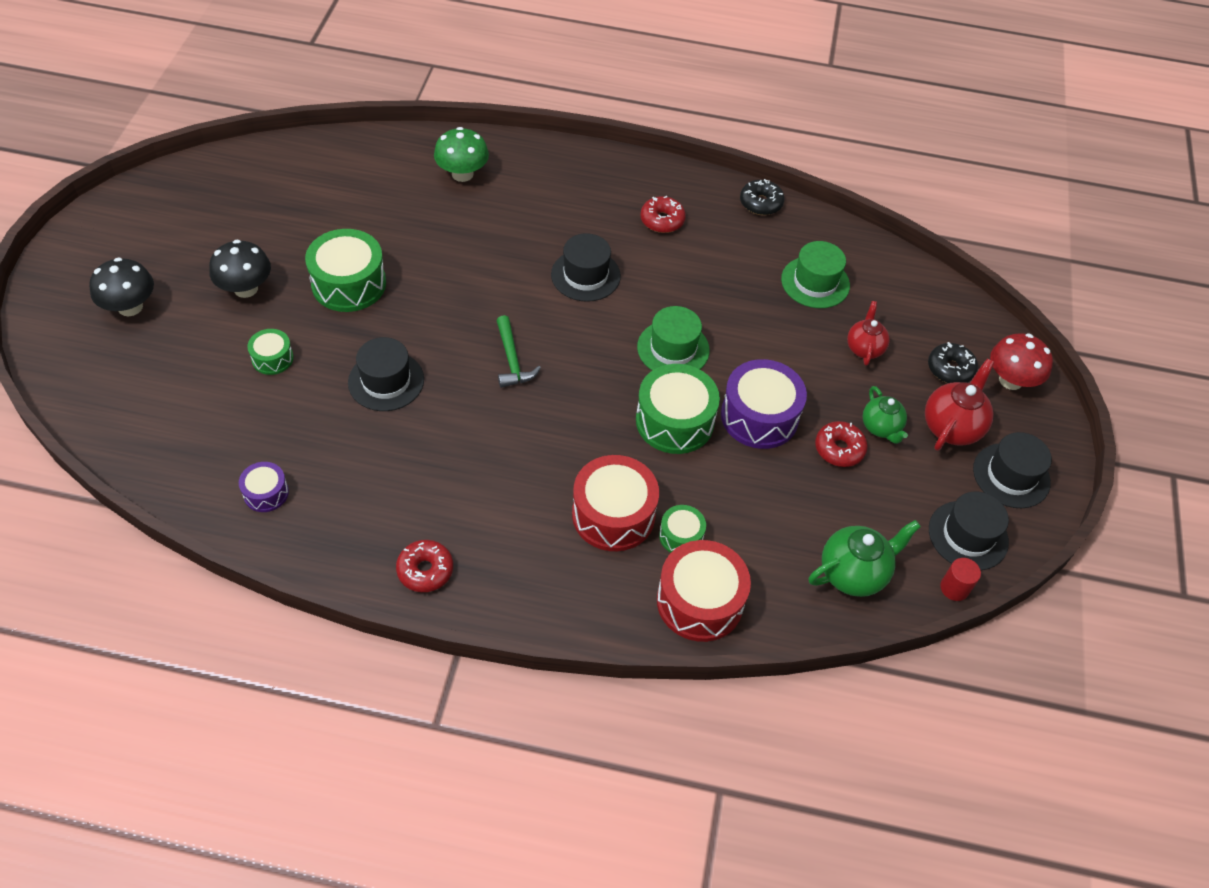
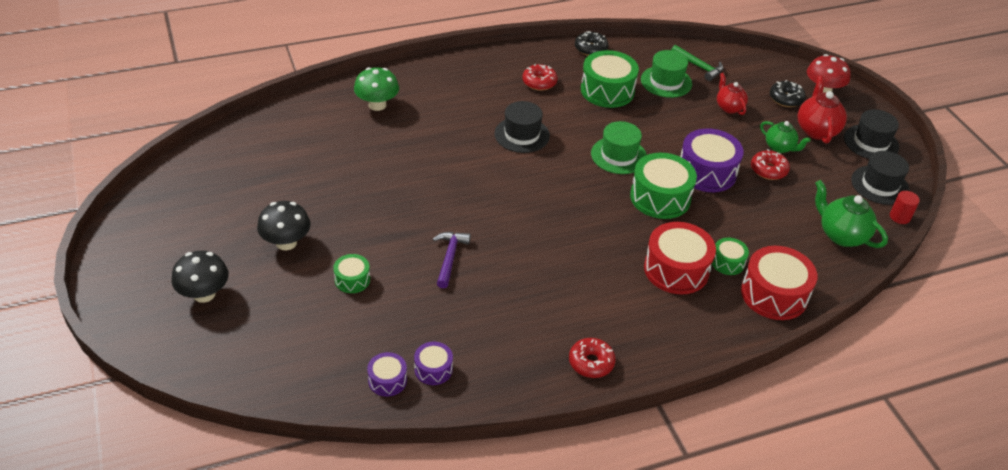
camera: 30 degrees left, 10 degrees down
(214, 481) = (387, 380): none -> purple drum
(349, 284) = (362, 207): green drum -> green drum (607, 90)
(386, 381) = (449, 257): black hat -> purple hammer
(512, 360) = (523, 206): green hammer -> green hammer (699, 67)
(853, 573) = (841, 235): green teapot -> green teapot turned 75 degrees counterclockwise

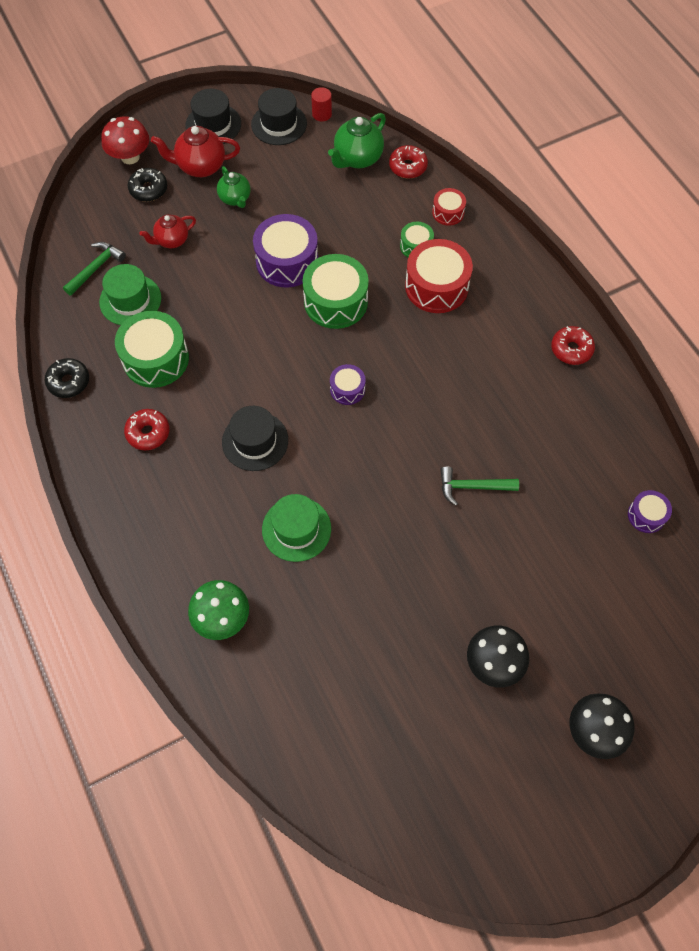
camera: 95 degrees left, 20 degrees up
(352, 280) = (529, 577): green drum -> none
(433, 369) = (620, 478): purple drum -> purple drum (347, 389)
(449, 257) = (472, 487): purple hammer -> green hammer
(618, 155) = (274, 341): green hat -> green hat (296, 529)
(768, 170) = (273, 209): red donut -> red donut (408, 167)
(774, 294) = (448, 212): red drum -> red drum, size x0.53
(779, 148) = (235, 199): green teapot -> green teapot turned 120 degrees clockwise

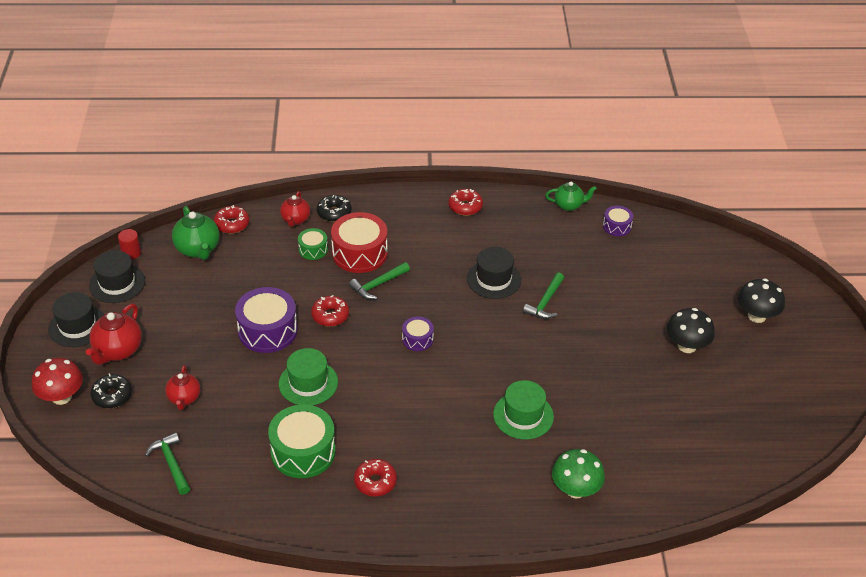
camera: 65 degrees left, 20 degrees down
(69, 382) = (283, 523): black donut -> black donut (334, 213)
(130, 300) = (227, 449): green hat -> green hat (308, 383)
(235, 199) = (174, 340): green teapot -> green teapot (569, 205)
(255, 441) = (428, 413): black hat -> black hat (493, 279)
(336, 301) = (330, 315): green drum -> red donut
(402, 322) = (378, 285): none -> green hammer
(448, 212) = (295, 220): red drum -> red teapot

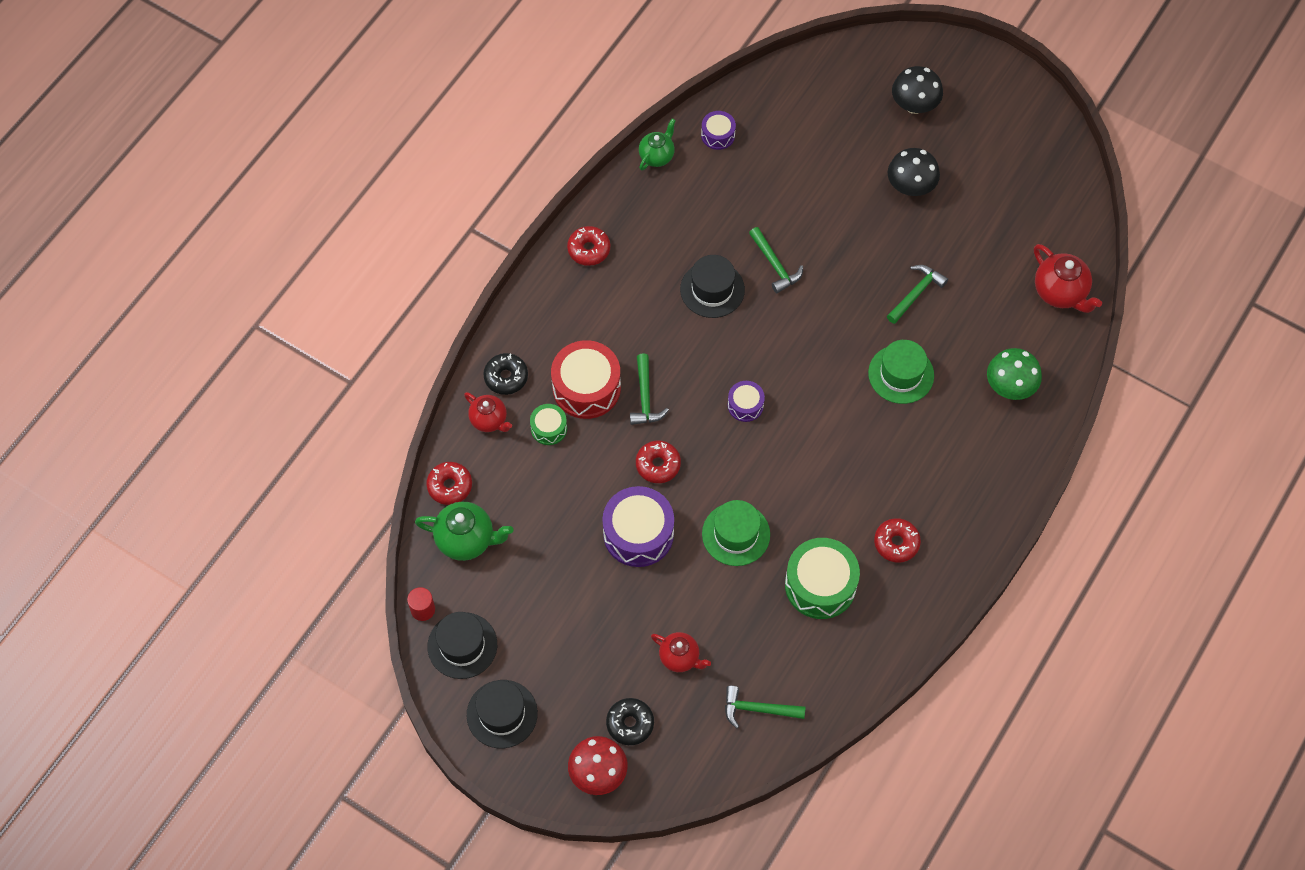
camera: 55 degrees left, 20 degrees up
(118, 351) = (568, 690): red teapot -> red teapot (1060, 292)
(600, 392) = (916, 293): none -> green hammer

